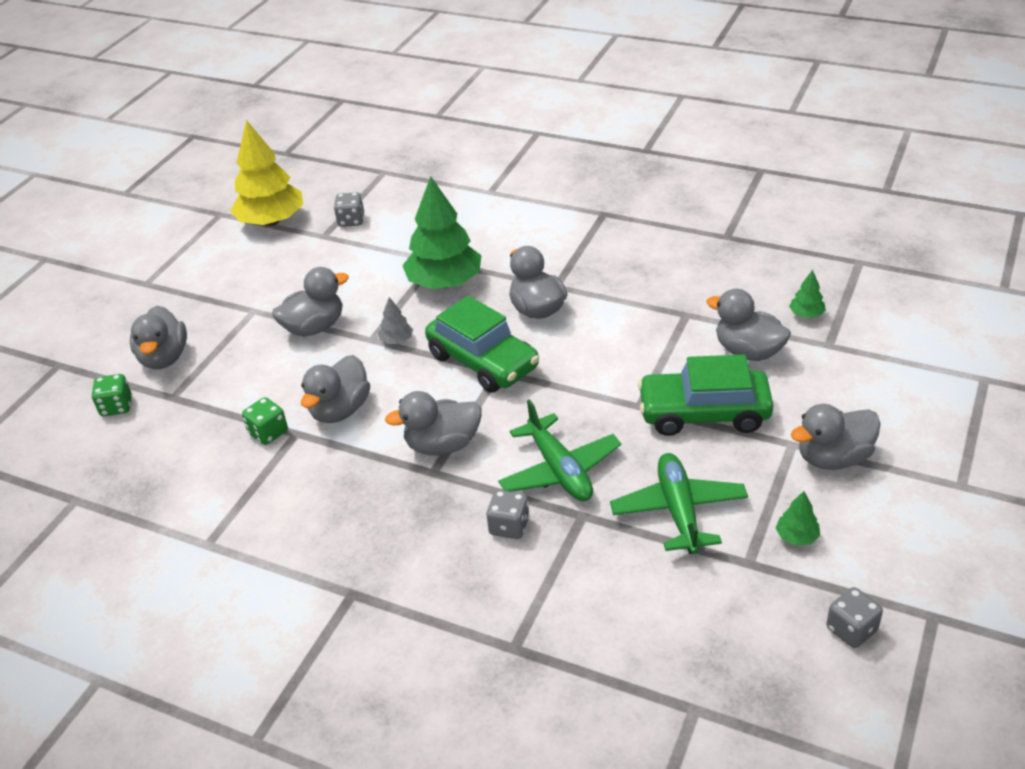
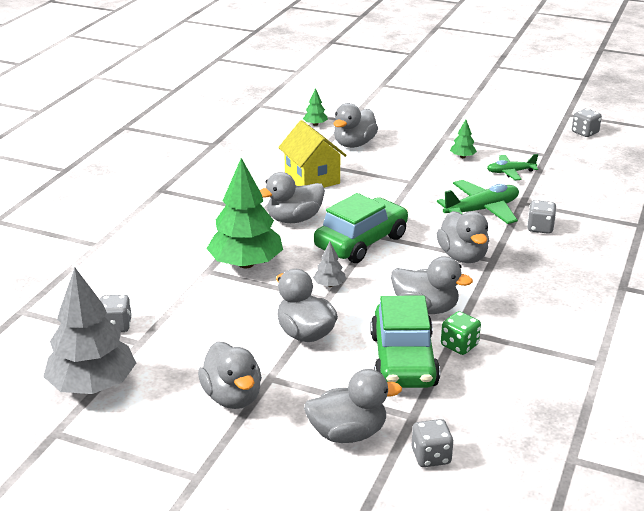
camera: 95 degrees left, 10 degrees down
(116, 407) = (431, 456): green dice -> grey dice
(271, 221) = (92, 385): yellow tree -> grey tree
(638, 318) = (312, 179): none -> yellow house
(679, 511) = (510, 172): green plane -> green plane, size x0.61
(704, 413) = (418, 161): green car -> green car (403, 360)
(796, 537) = (522, 141): green tree -> green tree (462, 157)
(833, 458) = (455, 127): grey duck -> grey duck (232, 397)

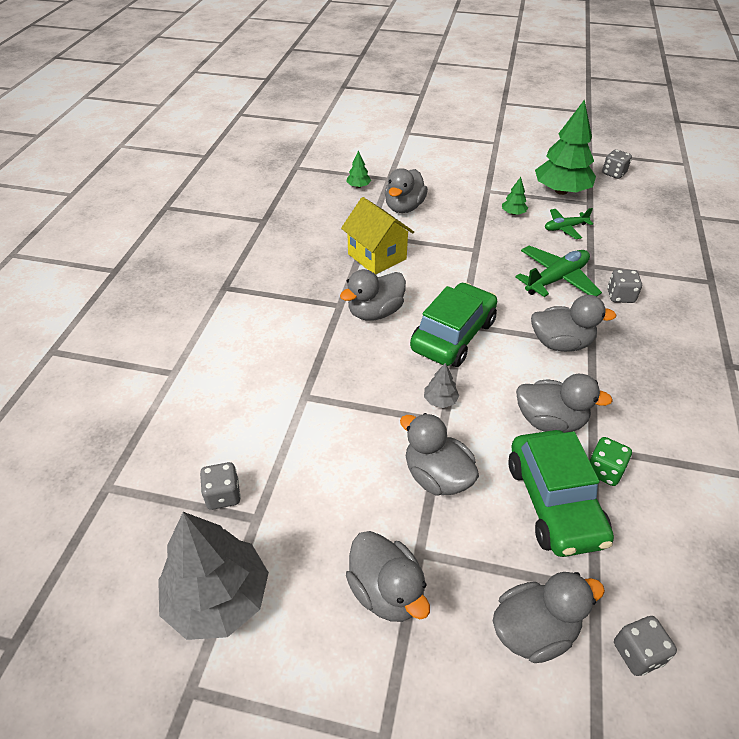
camera: 10 degrees left, 15 degrees up
(246, 264) = (343, 381): green tree -> green tree (561, 191)
(463, 256) = (561, 343): grey duck -> grey duck turned 60 degrees counterclockwise

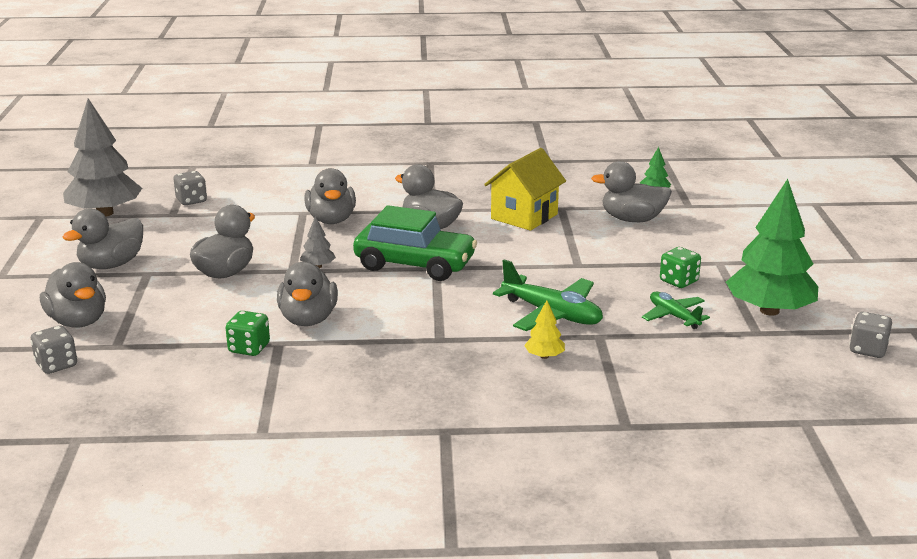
camera: 75 degrees right, 20 degrees down
(513, 213) = (678, 281): green tree -> green dice
(554, 502) = (206, 325): green car -> none
(561, 343) = (431, 321): grey duck -> grey duck (331, 220)
(620, 296) = (544, 356): grey dice -> yellow tree

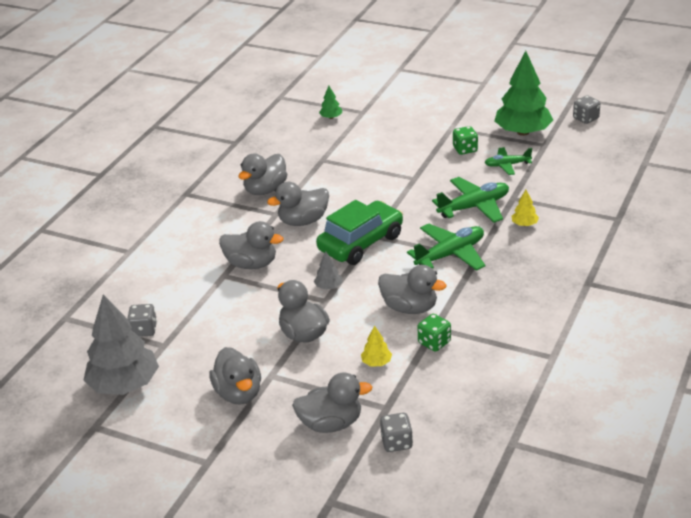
camera: 60 degrees left, 10 degrees up
(194, 322) = (376, 362): none -> yellow tree
(434, 321) = (450, 254): none -> green plane
(524, 216) = (323, 178): yellow house -> none
(632, 219) = (365, 138): grey duck -> grey duck (265, 190)

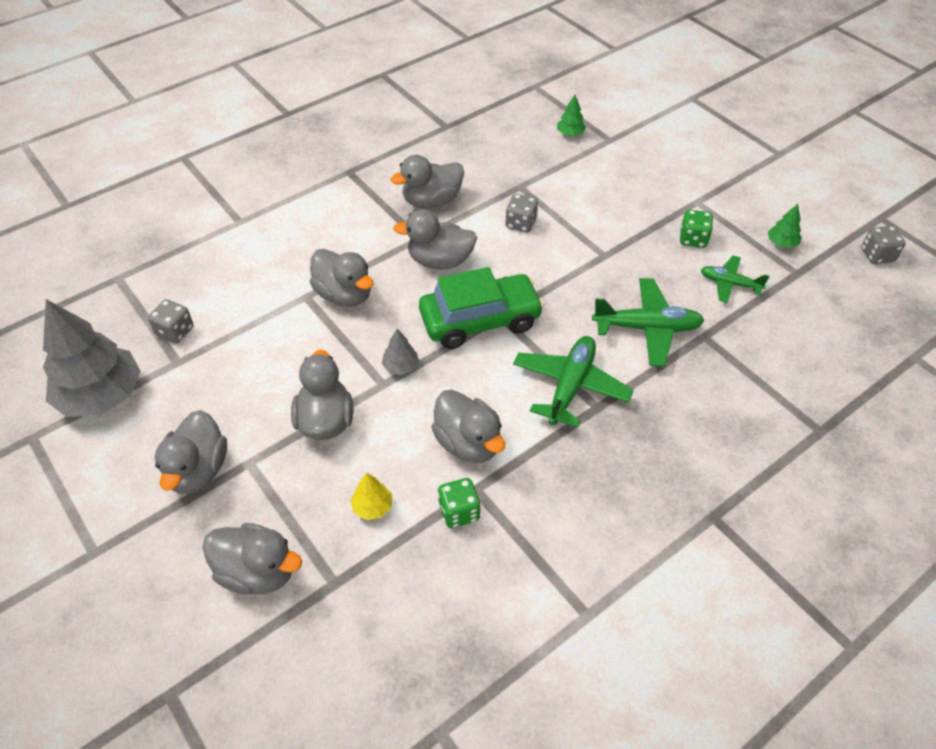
camera: 25 degrees right, 15 degrees up
(396, 442) = (306, 646): grey dice -> grey dice (521, 224)
(450, 254) = (570, 386): green plane -> green plane turned 60 degrees counterclockwise
(523, 132) = (781, 243): green tree -> green tree, size x0.42
(524, 224) = (692, 383): yellow tree -> none

